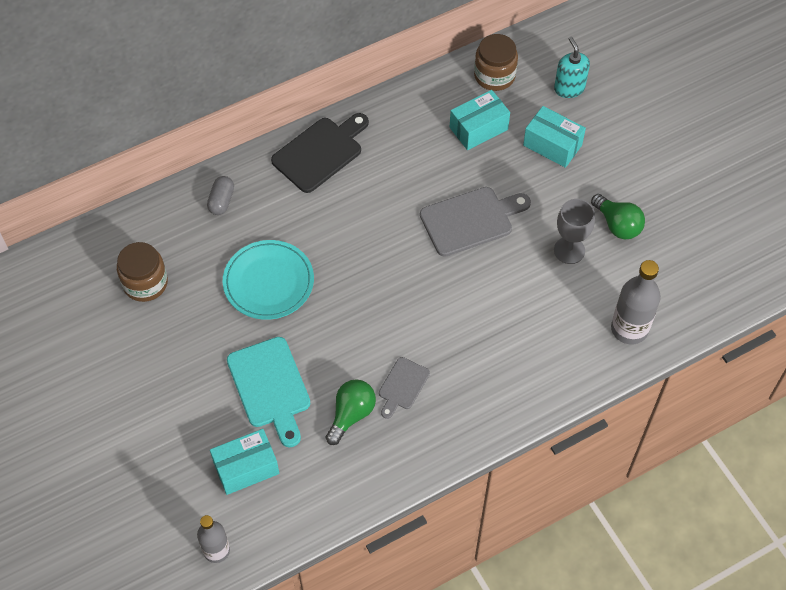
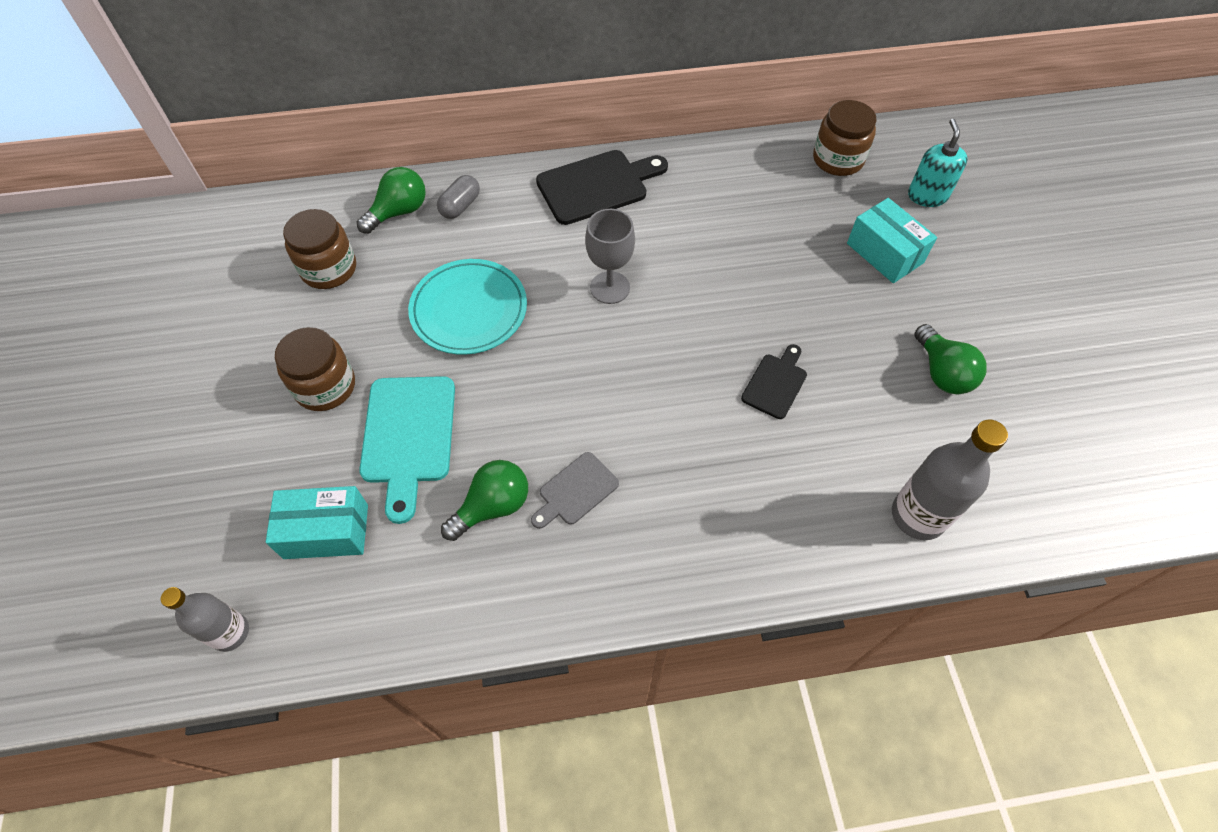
camera: 20 degrees right, 0 degrees up
(175, 220) = (399, 212): none -> green light bulb
(191, 372) = (325, 386): none -> brown jar
(470, 220) = (748, 311): grey cutting board -> none
(478, 128) = (797, 210): turquoise box -> none
(508, 268) = (775, 383): none -> black cutting board
(569, 250) = (865, 385): grey goblet -> grey goblet (610, 287)

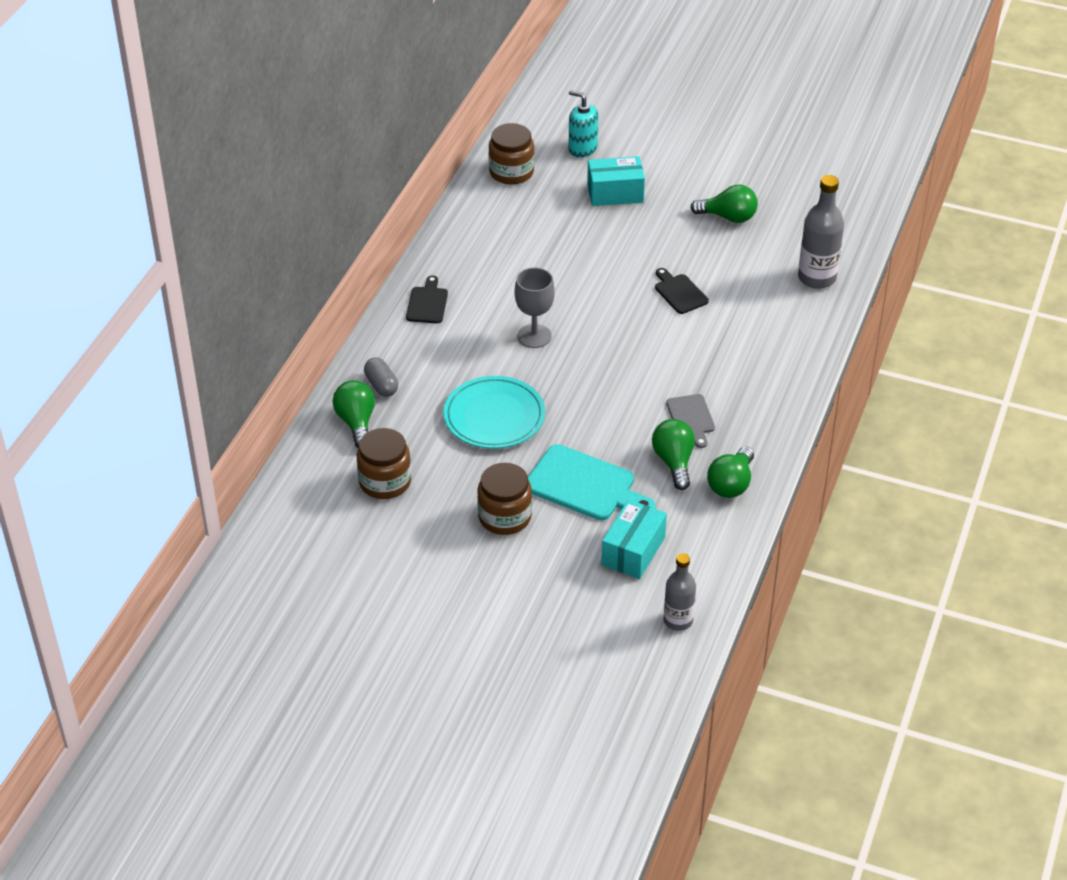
camera: 60 degrees left, 15 degrees down
(488, 586) = (731, 484): none -> green light bulb
(597, 186) = (427, 303): black cutting board -> black cutting board, size x0.57

